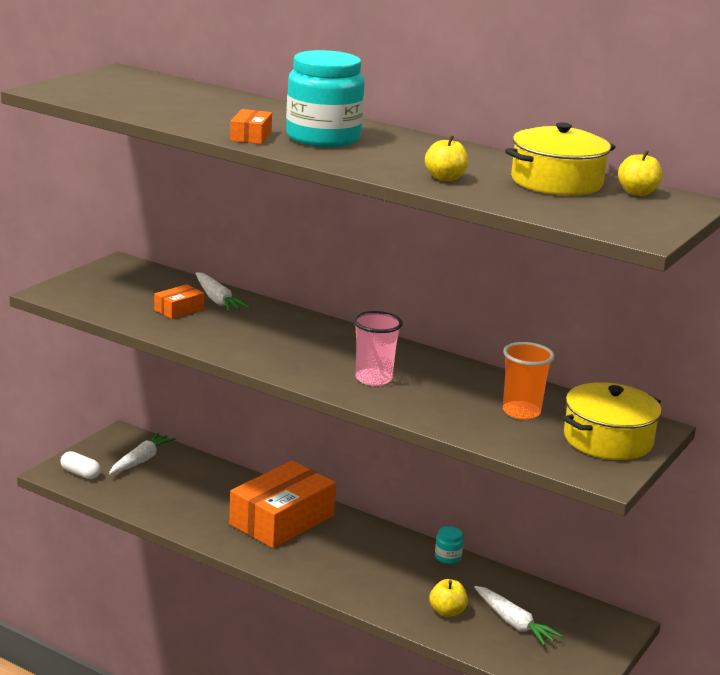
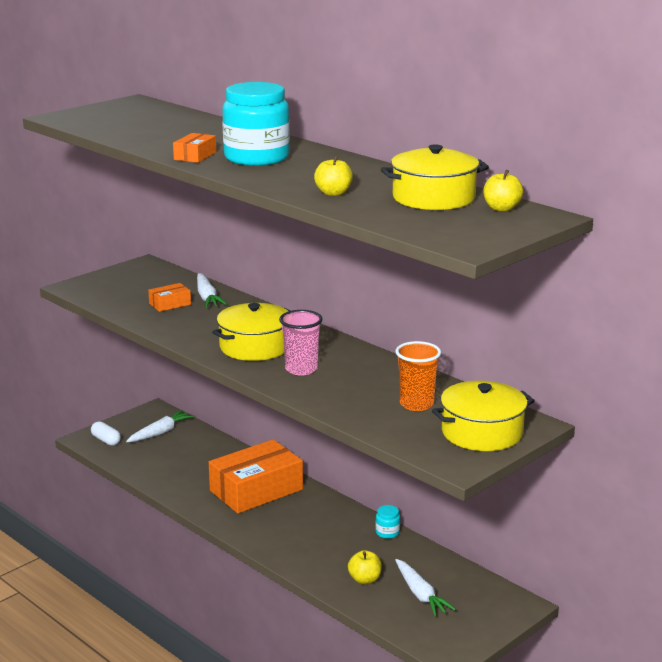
camera: 15 degrees right, 0 degrees up
(306, 355) = (255, 347): none -> yellow pot

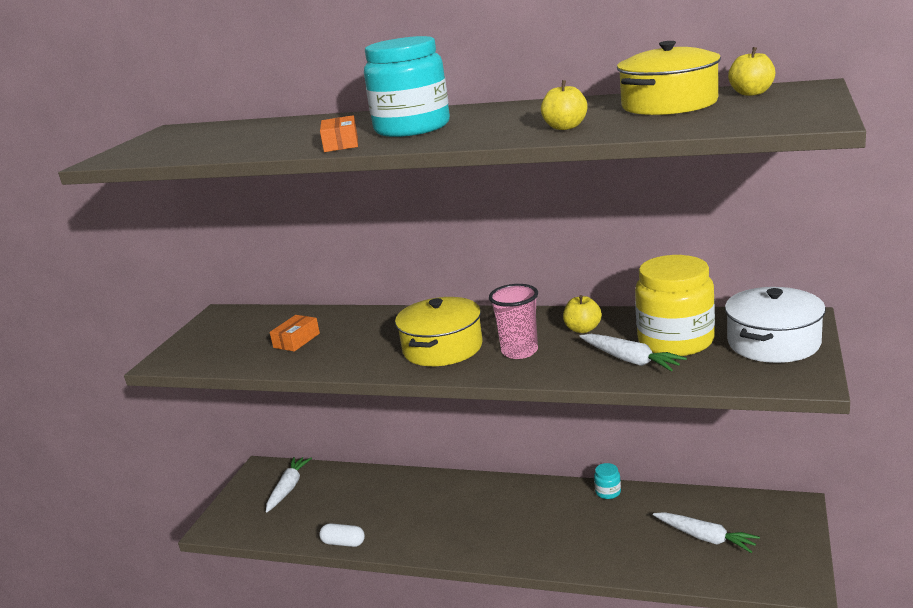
camera: 25 degrees left, 0 degrees up
(106, 440) = (237, 520): white capsule -> white capsule (343, 543)
(207, 297) = (328, 321): white carrot -> white carrot (630, 360)
(256, 490) = (443, 505): orange box -> none
(365, 579) = (641, 547): yellow apple -> yellow apple (583, 329)
(416, 404) = (675, 341): orange cup -> yellow jar
(482, 432) = (773, 343): yellow pot -> white pot

